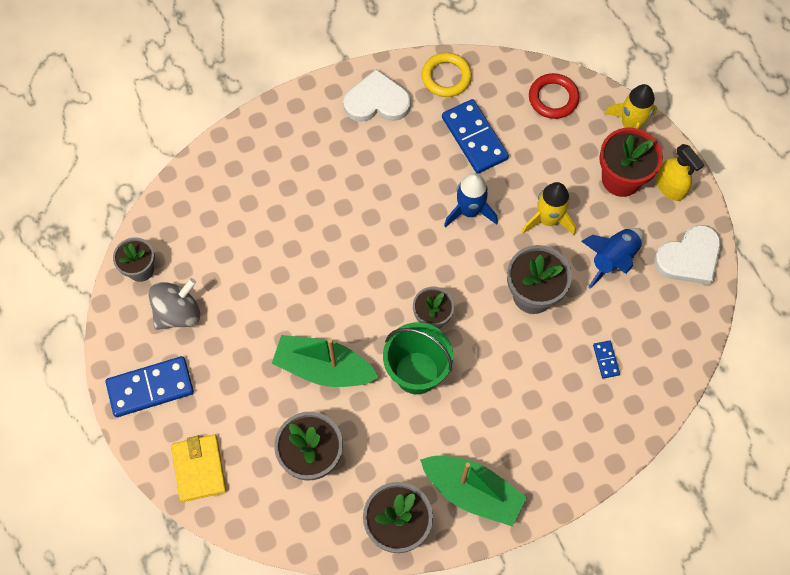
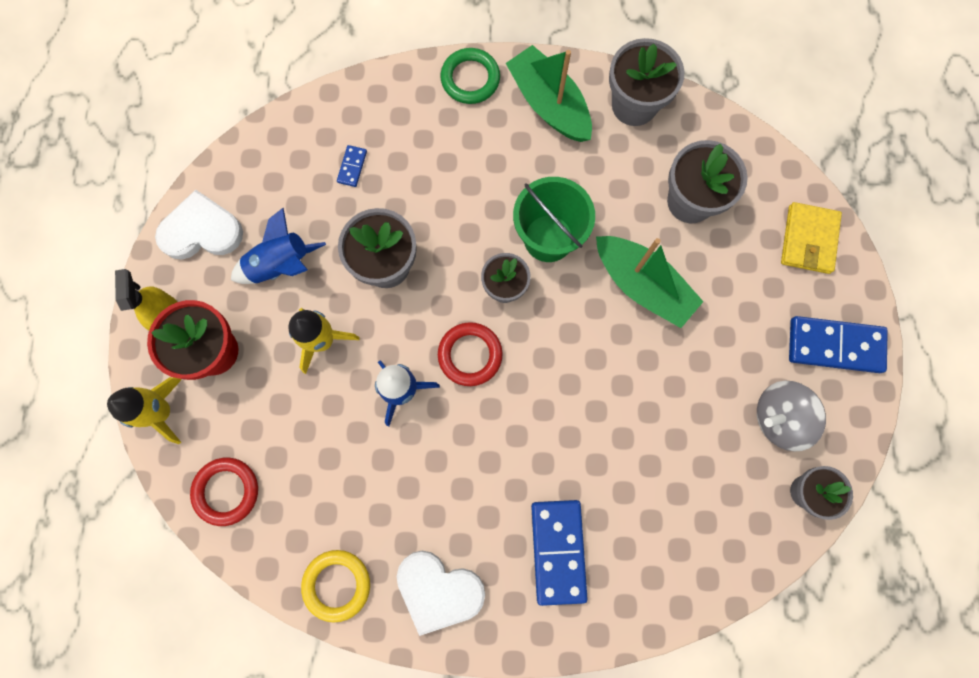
camera: 155 degrees left, 10 degrees up
(433, 257) = (470, 355): none -> red ring
(474, 138) = (348, 481): blue domino -> blue domino (558, 551)
(552, 484) = (470, 79): none -> green ring

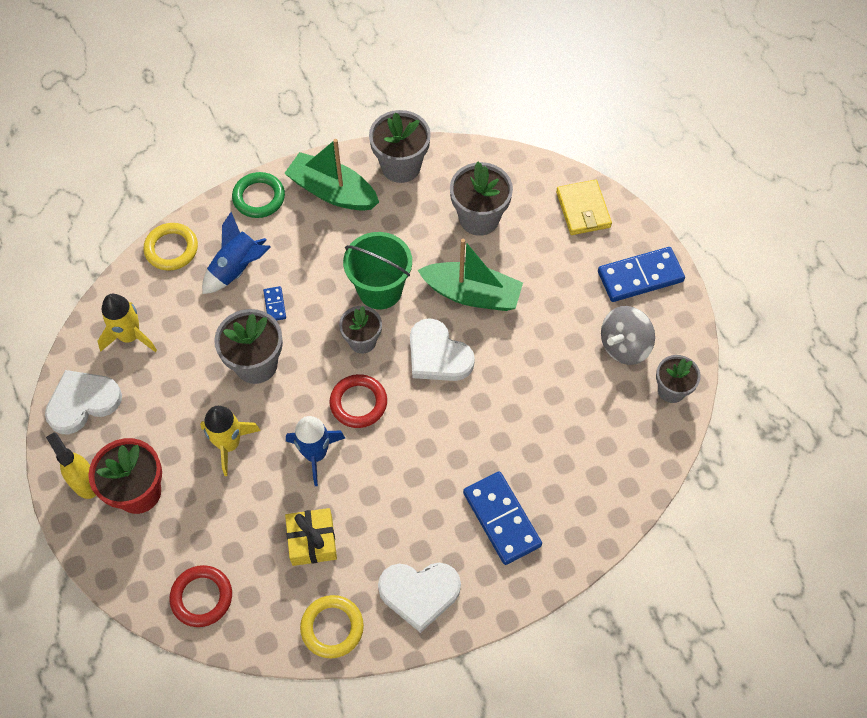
camera: 25 degrees left, 15 degrees down
(161, 412) = (114, 560): yellow rocket -> yellow rocket (130, 336)
(281, 265) = (166, 401): blue rocket -> blue rocket (237, 269)
(352, 167) = (191, 301): blue domino -> blue domino (275, 305)
(357, 99) = (171, 249): none -> yellow ring
(358, 483) = (312, 541): none -> yellow gift
(575, 338) = (438, 355): none -> white heart

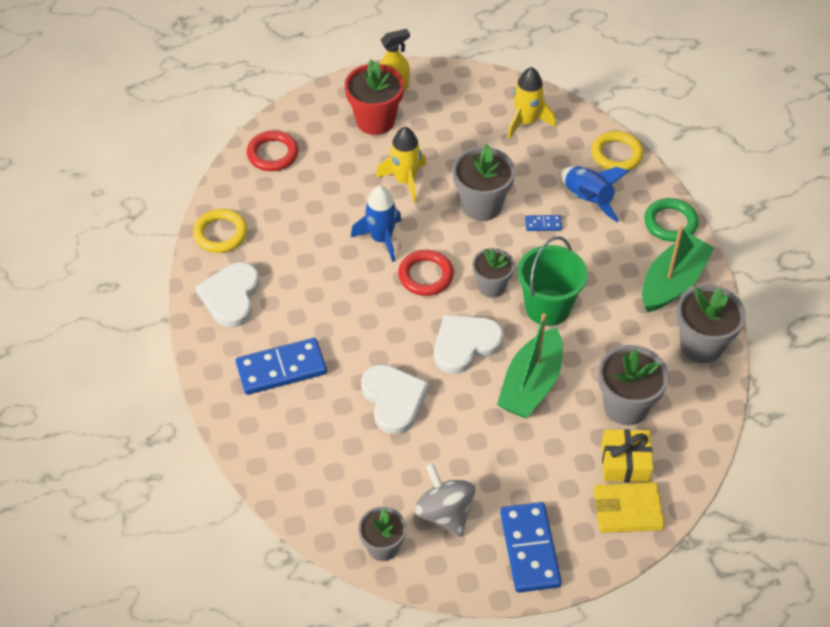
camera: 100 degrees right, 10 degrees down
(83, 402) = (466, 90): white heart -> white heart (393, 400)
(312, 541) = (300, 228): yellow gift -> yellow gift (625, 462)

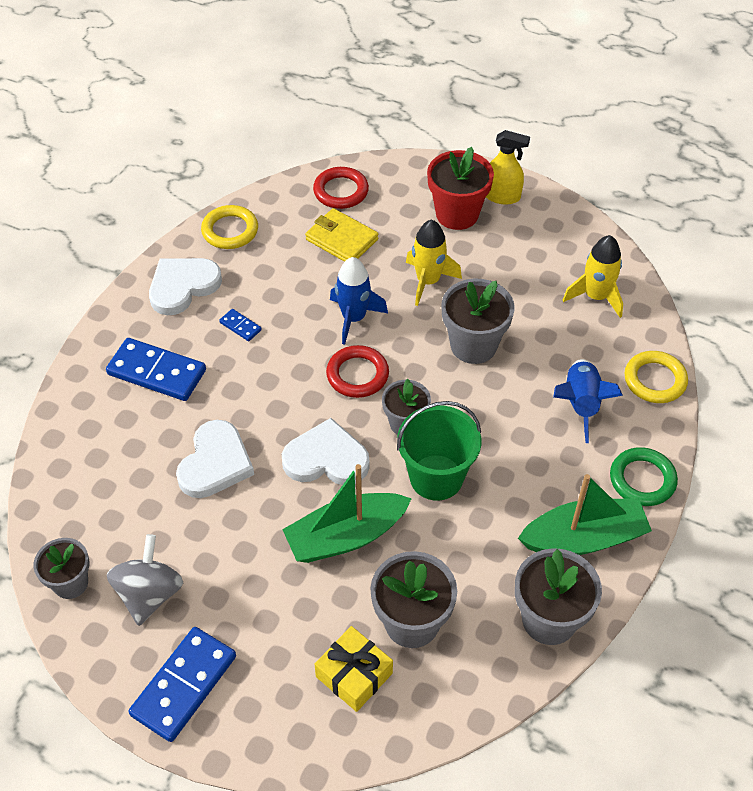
camera: 40 degrees right, 0 degrees up
(543, 224) = (513, 399): blue domino -> blue domino (240, 326)
(627, 510) = (308, 722): yellow wallet -> yellow wallet (342, 239)

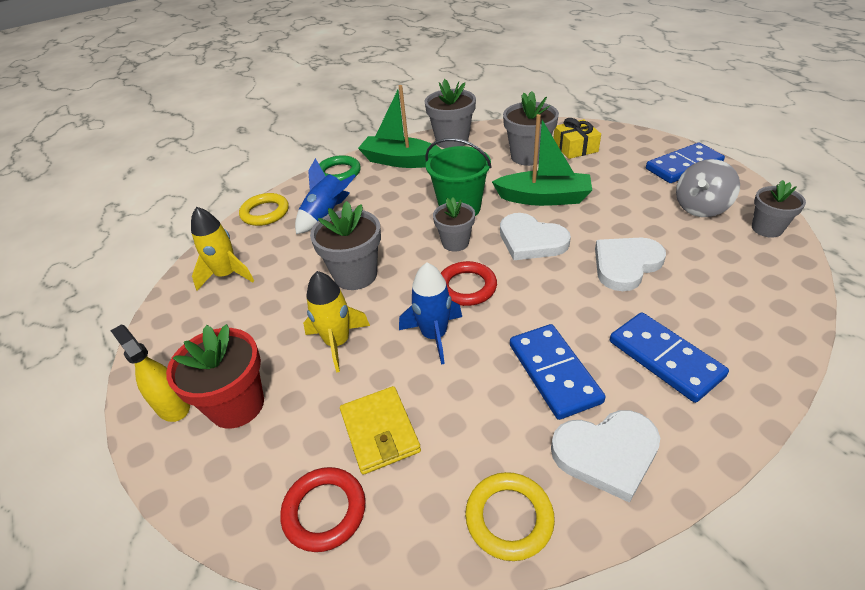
camera: 145 degrees left, 10 degrees down
(240, 326) = (554, 373): blue domino -> blue domino, size x2.19

